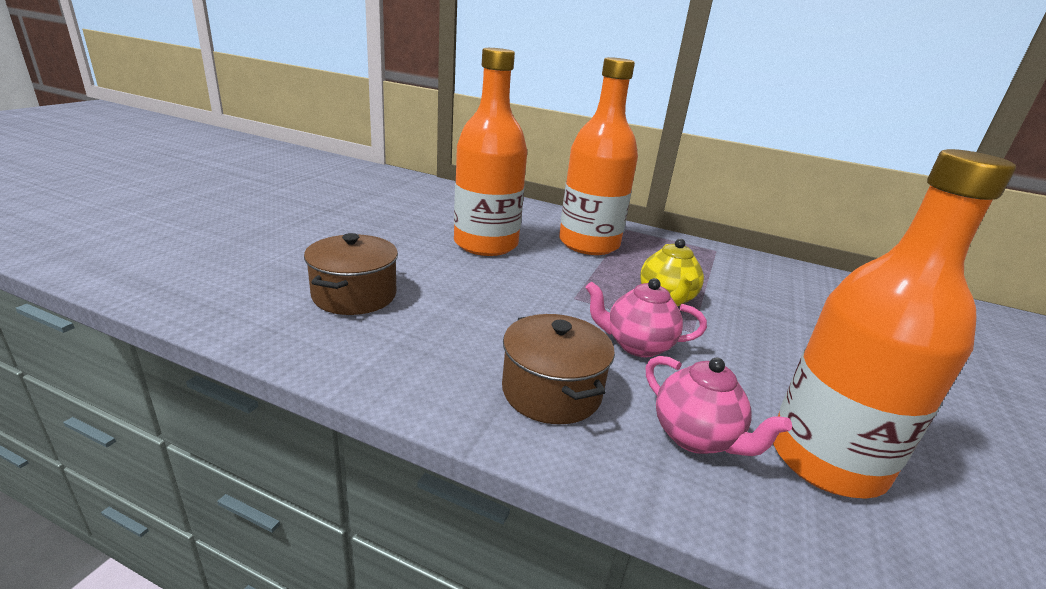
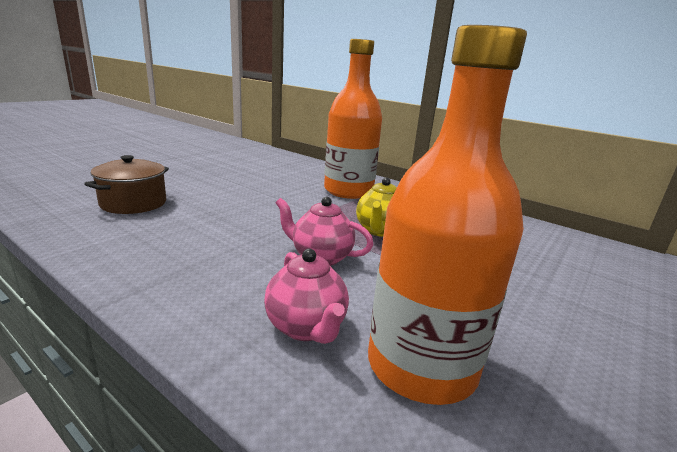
camera: 15 degrees right, 5 degrees down
(486, 244) = (264, 184): orange bottle -> none
(551, 391) = (213, 277): brown pot -> none

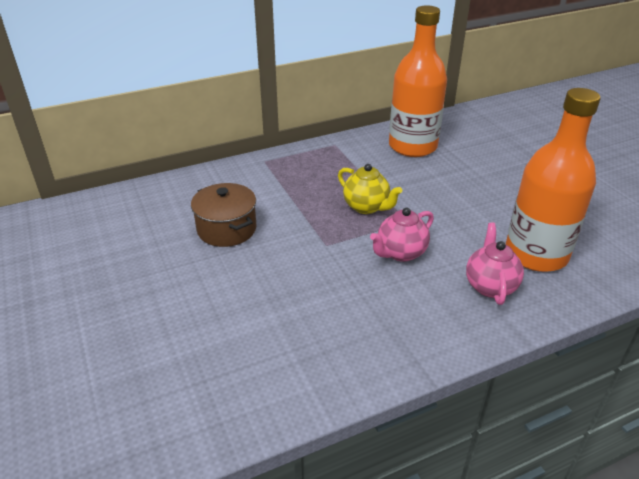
camera: 60 degrees left, 15 degrees up
(133, 203) = (211, 355): brown pot -> brown pot (227, 229)
(306, 327) = (490, 286): pink teapot -> pink teapot turned 90 degrees counterclockwise
(348, 191) = (265, 192): orange bottle -> orange bottle (412, 146)

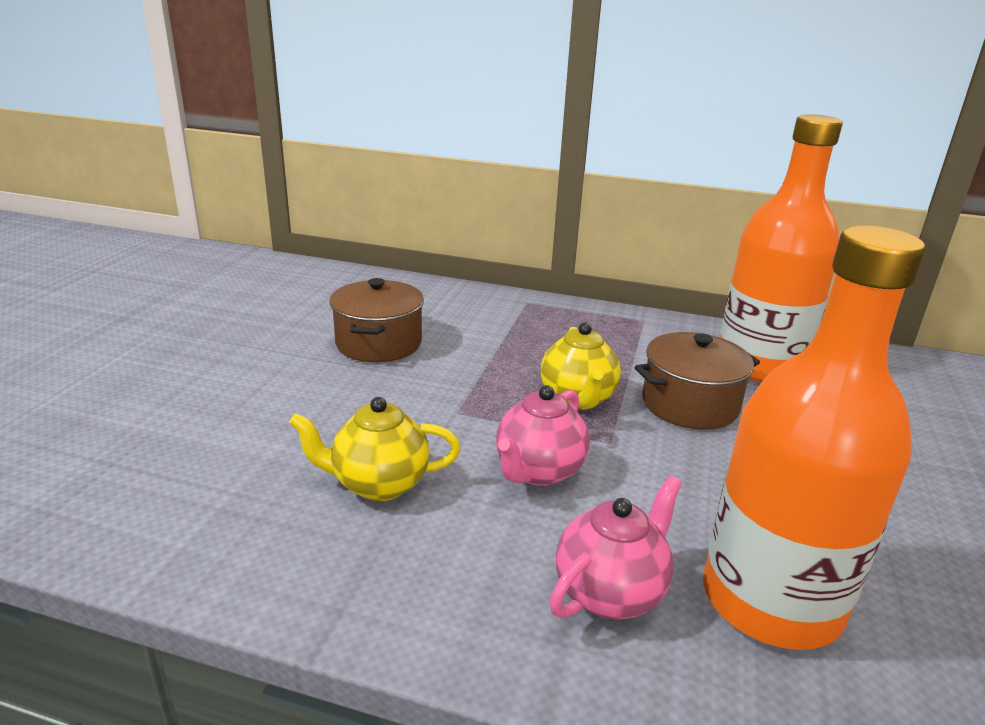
camera: 40 degrees right, 10 degrees down
(348, 301) = (378, 484): none -> yellow teapot
(400, 253) = (538, 471): pink teapot -> pink teapot turned 60 degrees counterclockwise
(412, 183) = (690, 404): none -> brown pot

